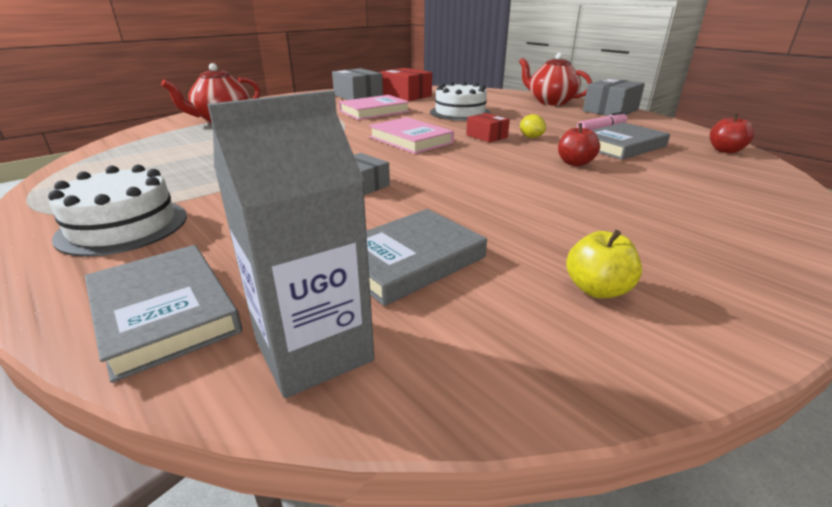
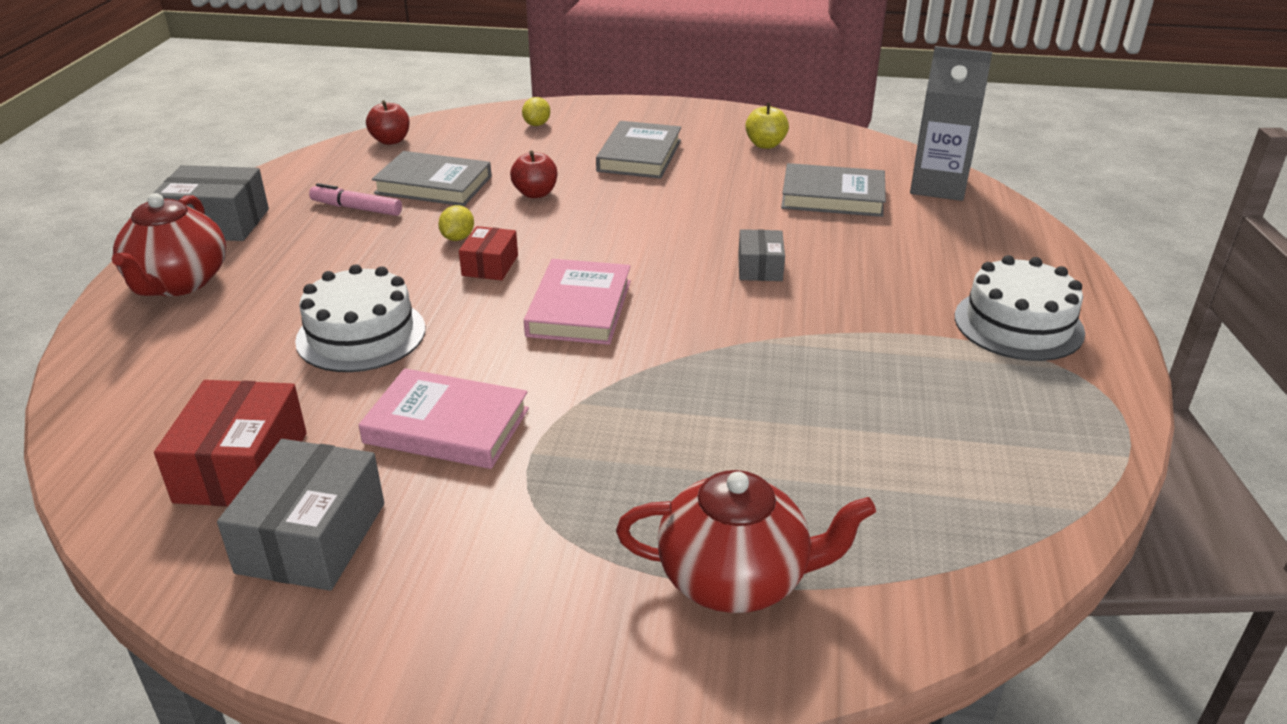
camera: 130 degrees left, 5 degrees up
(164, 313) = (1005, 235): grey book -> grey book (639, 156)
(748, 197) = (537, 124): none -> yellow lemon

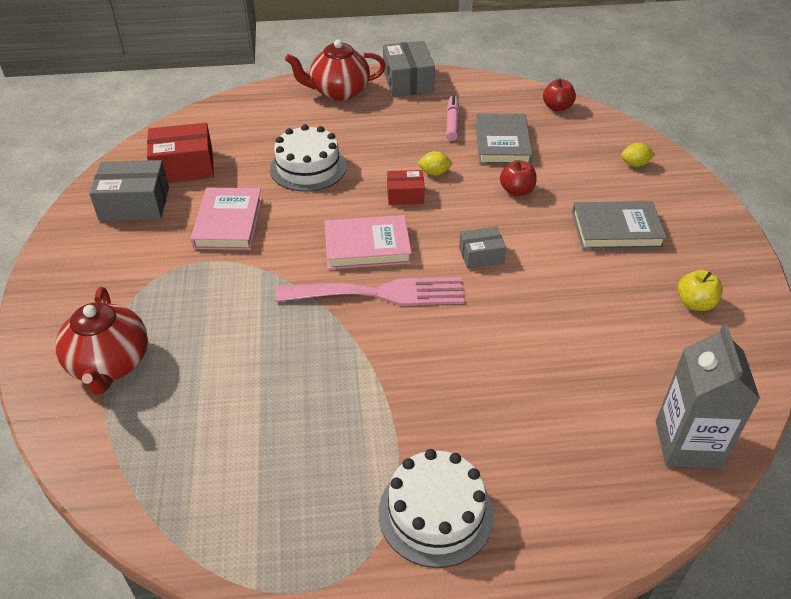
camera: 75 degrees right, 10 degrees up
(676, 311) = (380, 293): none -> pink fork
(760, 267) = (461, 329): grey box -> grey box (481, 255)
(832, 197) = (614, 362): grey book -> none

